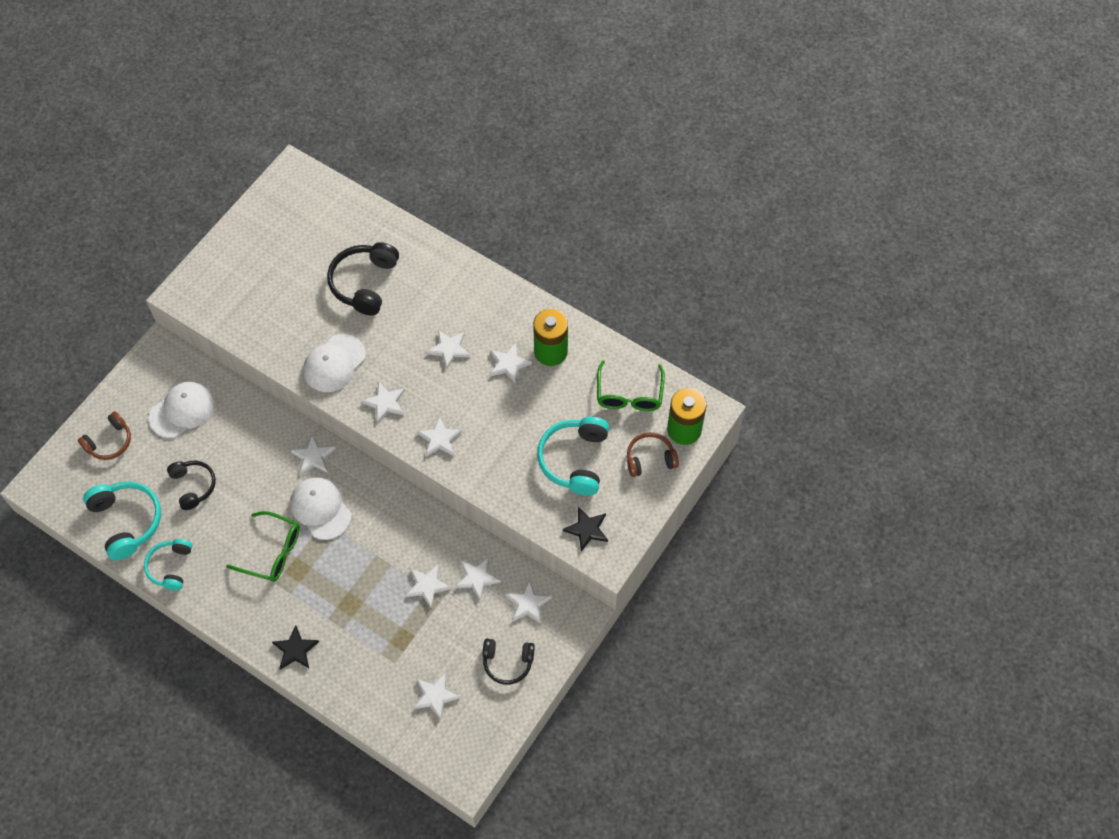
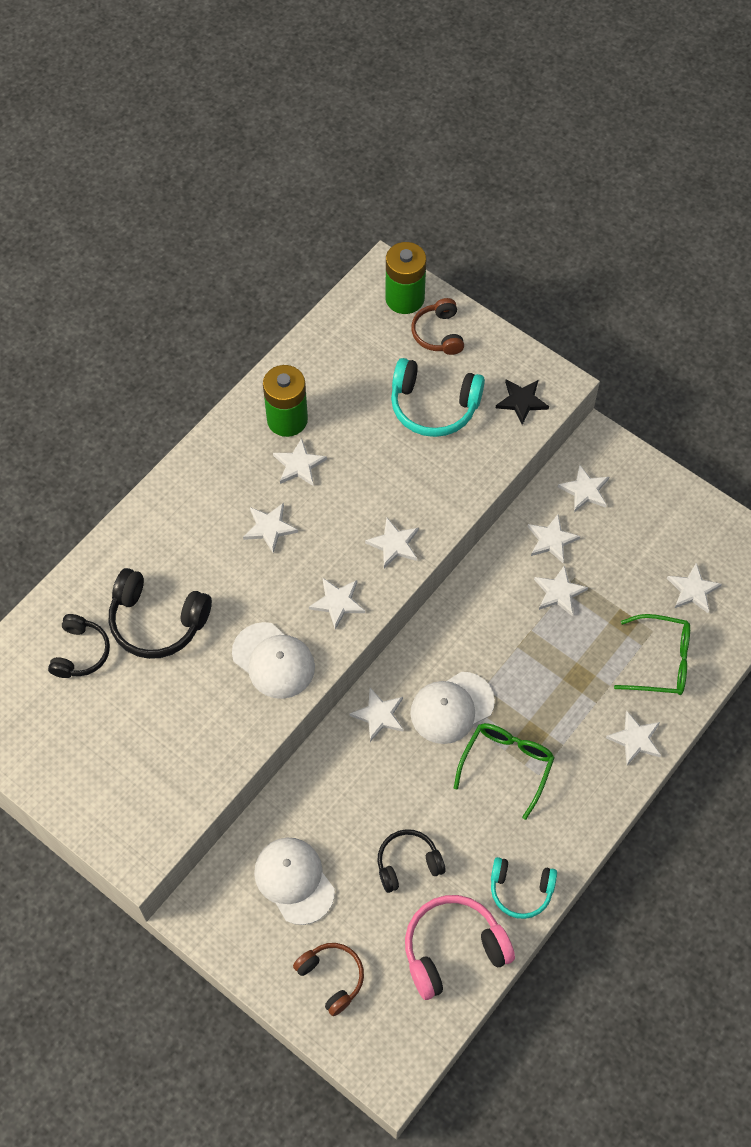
camera: 85 degrees left, 0 degrees up
(127, 521) = (453, 949): turquoise headphones -> pink headphones
(295, 650) = (635, 739): black star -> white star
(507, 662) = (654, 515): black headphones -> black headphones (80, 652)
(629, 395) = (355, 346): green glasses -> green glasses (661, 661)

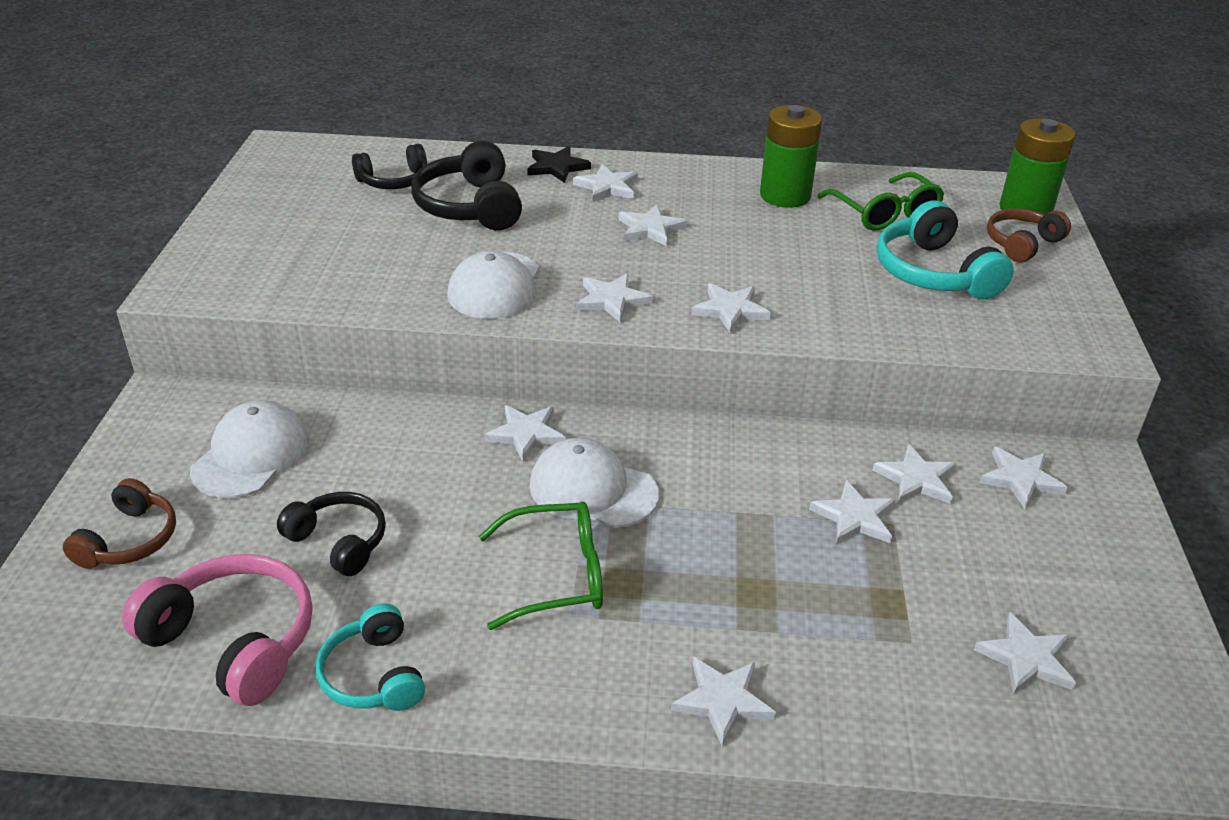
camera: 55 degrees right, 25 degrees down
(299, 465) = (744, 219): white star -> white star (607, 187)
(522, 401) = (1036, 329): black star -> black star (557, 167)
(661, 661) = (875, 674): green glasses -> green glasses (885, 214)

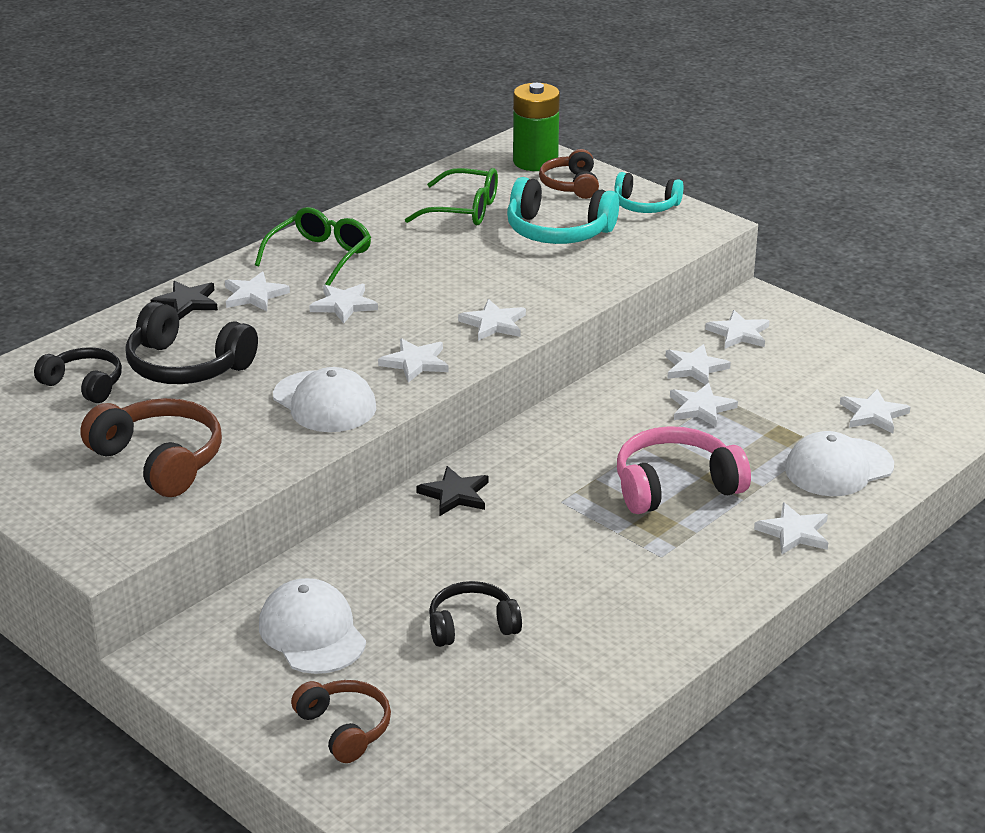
camera: 50 degrees left, 5 degrees down
(234, 641) = (523, 711): pink headphones -> pink headphones (675, 486)
(327, 255) = (160, 460): none -> brown headphones
(373, 675) = (626, 659): turquoise headphones -> turquoise headphones (645, 206)
(394, 181) = (84, 384): black headphones -> black headphones turned 75 degrees counterclockwise
(526, 434) = (455, 494): white star -> black star
(557, 575) = (619, 545): green glasses -> green glasses (320, 256)
(593, 489) = (551, 493): white cap -> white cap (838, 467)
(785, 196) = (382, 233): green battery -> none

